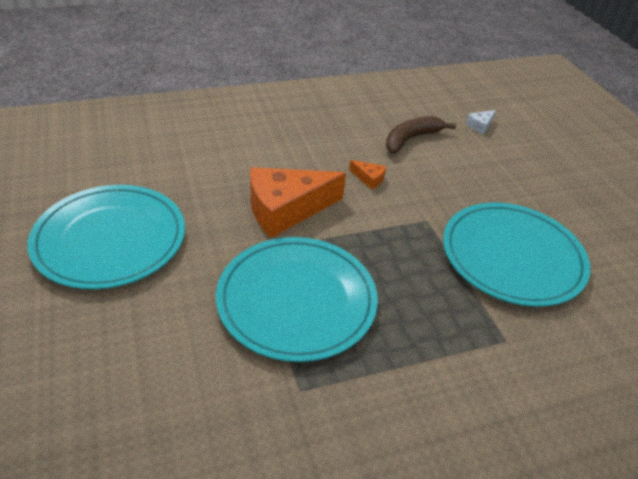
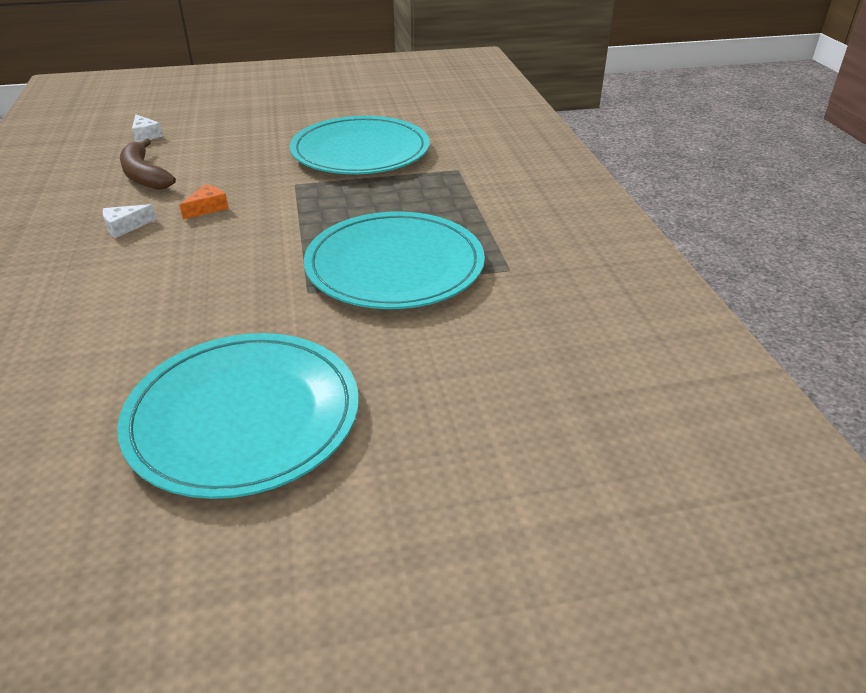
camera: 80 degrees left, 5 degrees down
(286, 210) = (240, 266): orange cheese -> none
(332, 146) = (125, 227): none -> white cheese

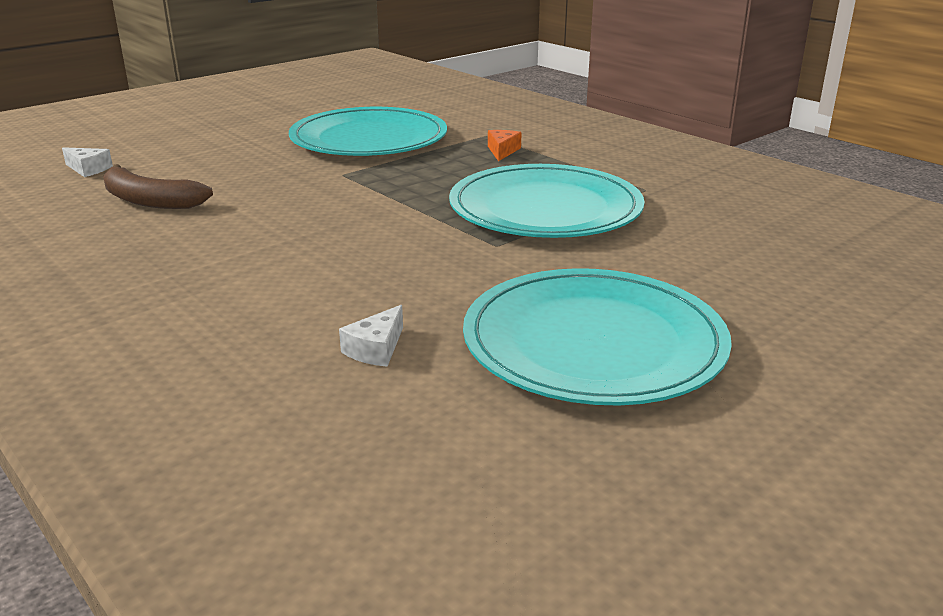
camera: 30 degrees left, 10 degrees down
(125, 227) = (204, 244): white cheese -> white cheese (376, 349)
(207, 208) = (277, 210): orange cheese -> orange cheese (502, 151)

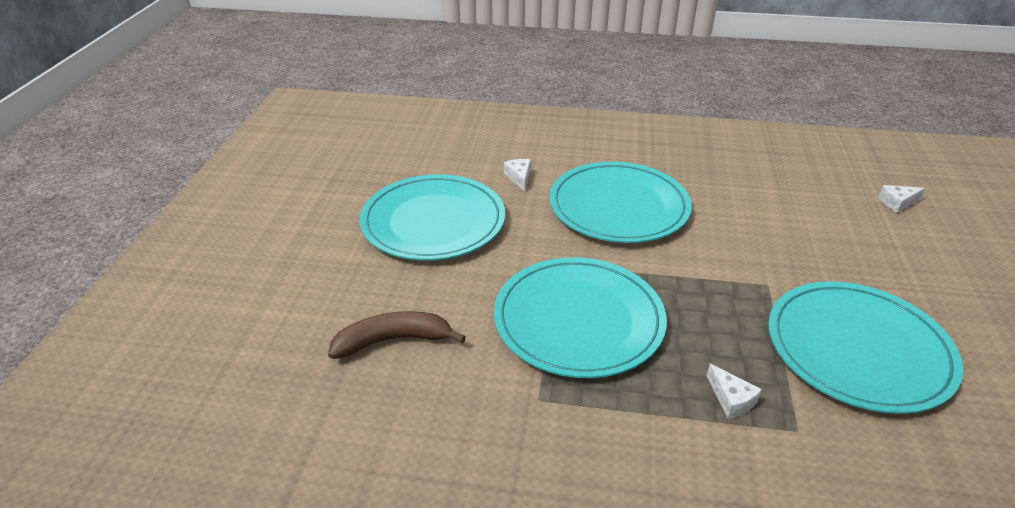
camera: 140 degrees right, 10 degrees up
(149, 201) = (796, 199): brown banana -> brown banana (393, 340)
(327, 263) = (618, 206): none -> turquoise plate
(502, 151) = (731, 399): orange cheese -> white cheese

